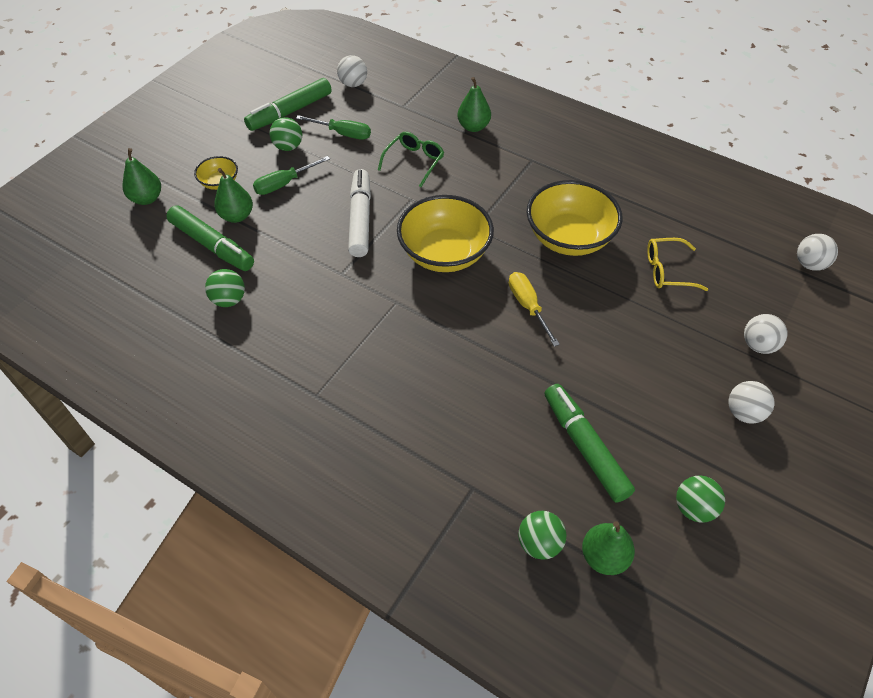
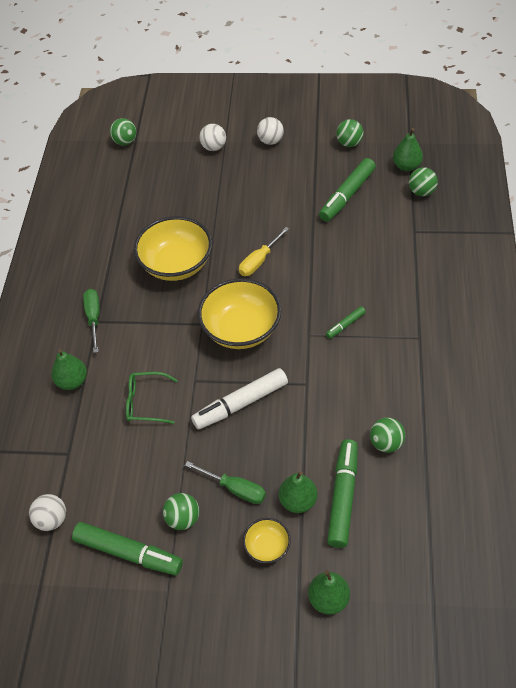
camera: 115 degrees left, 0 degrees up
(343, 134) = (137, 482): green screwdriver -> green screwdriver (94, 318)
(384, 338) = (345, 325): none -> green marker
(667, 270) = (176, 203): yellow glasses -> none
(809, 264) = (125, 142): white ball -> green ball

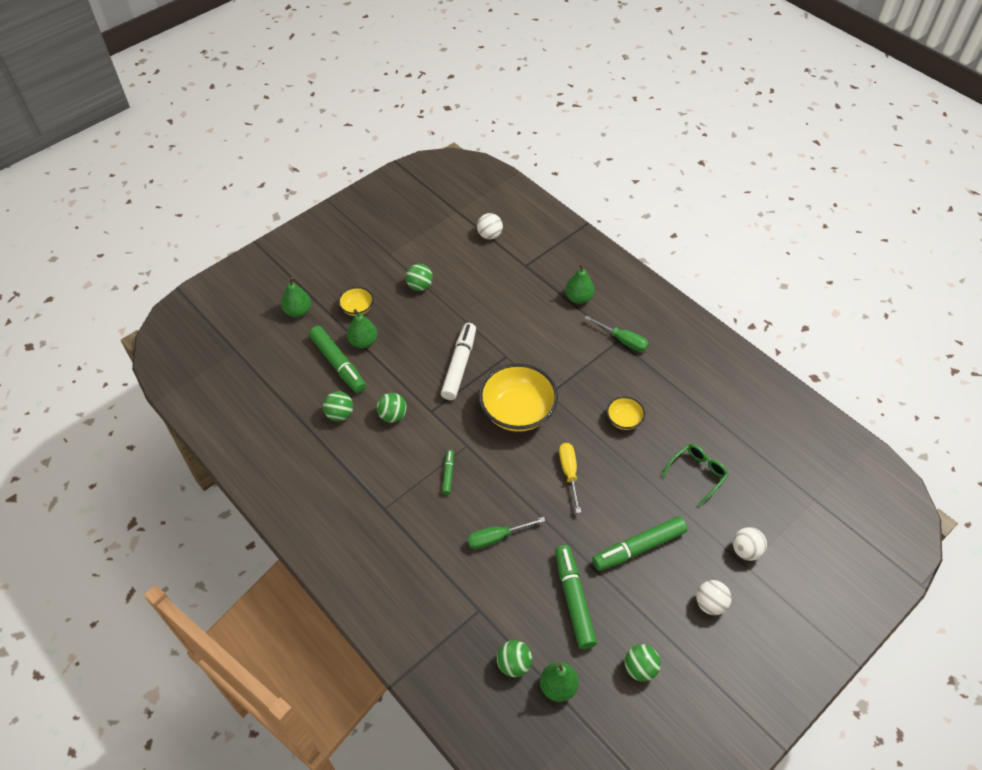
camera: 130 degrees right, 0 degrees up
(125, 142) = (821, 490): green ball -> green ball (392, 415)
(128, 552) = (430, 252): green marker -> green marker (638, 548)
(146, 402) = (518, 321): green glasses -> green glasses (697, 473)
(176, 264) = (624, 420): yellow bowl -> yellow bowl, size x0.49
(235, 489) = (407, 320): green screwdriver -> green screwdriver (496, 537)

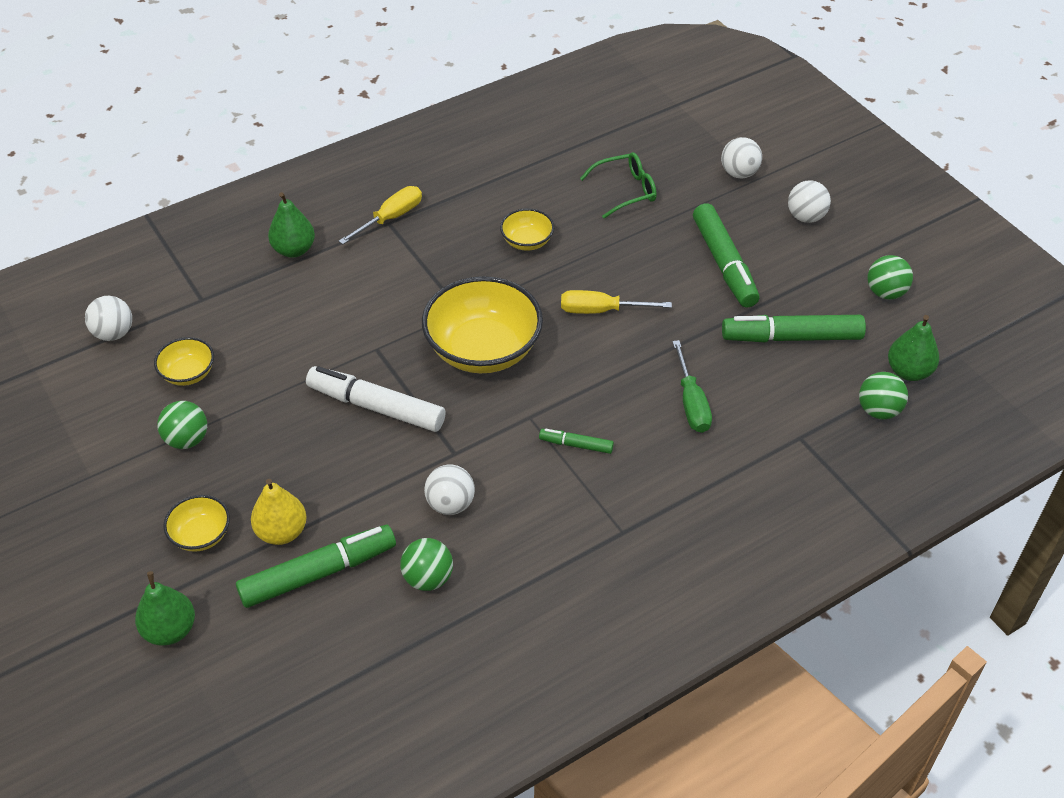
camera: 80 degrees left, 5 degrees down
(363, 342) = (281, 532): green pear -> yellow pear
(392, 415) = (450, 504): green ball -> white ball
(467, 274) = (188, 373): none -> yellow bowl
(623, 340) = (391, 218): green screwdriver -> yellow screwdriver
(697, 473) = (625, 191): green glasses -> green glasses turned 105 degrees clockwise

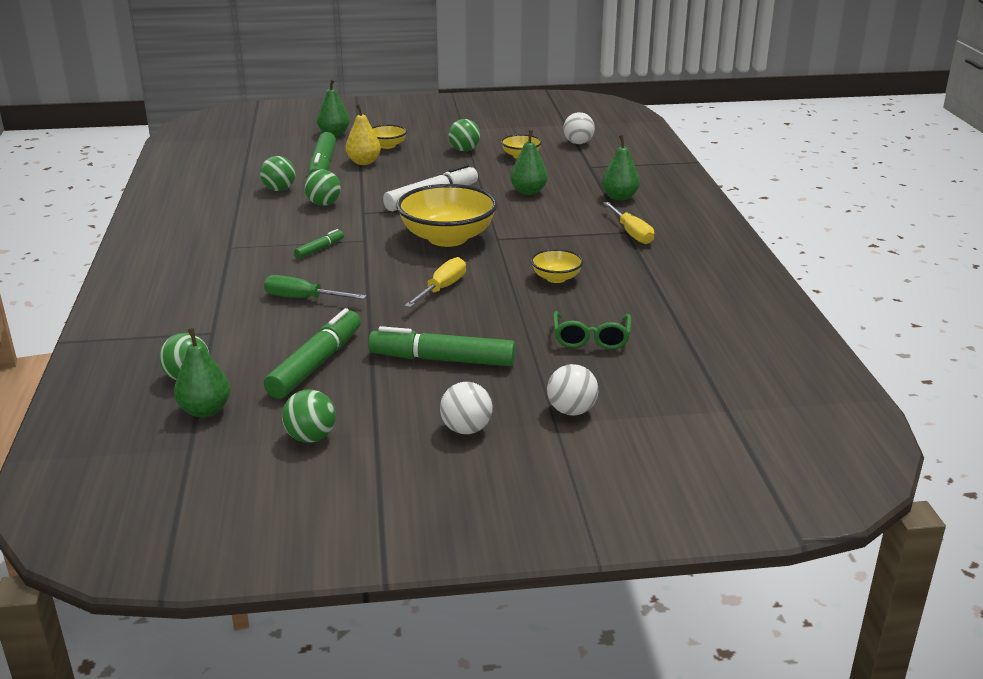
camera: 115 degrees right, 20 degrees down
(314, 327) = (528, 192): none -> green pear
(450, 504) = (324, 204): white ball -> green ball

